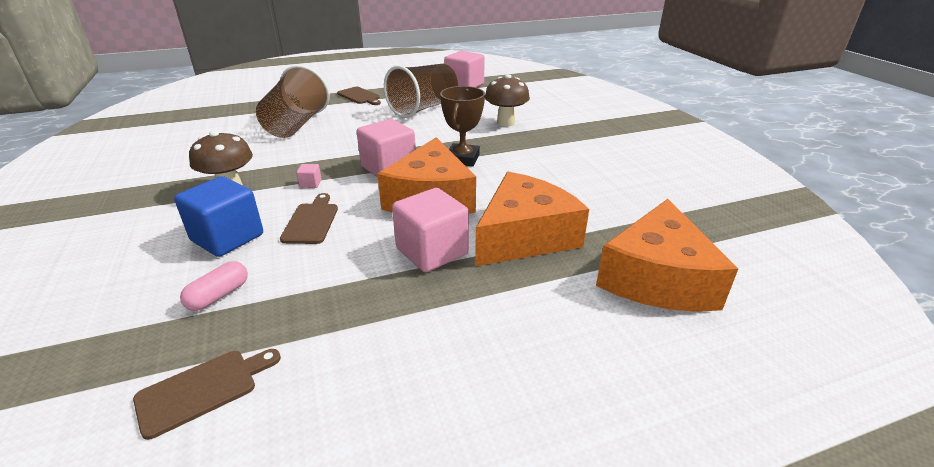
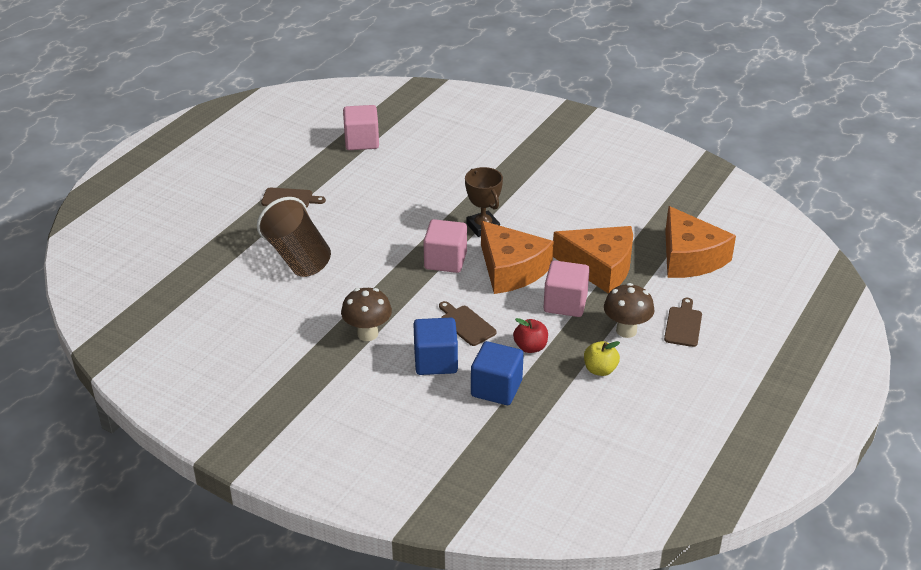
camera: 40 degrees left, 5 degrees up
(202, 389) = (568, 421): brown cutting board -> brown cutting board (683, 325)
(219, 295) = (496, 388): pink capsule -> blue cube
(310, 184) = (414, 300): pink cube -> none
(325, 274) = (530, 347): none -> red apple
(348, 347) = (600, 370): none -> yellow apple
(423, 108) = (372, 188): brown cup -> none
(505, 123) = (462, 174): brown mushroom -> brown mushroom (626, 330)
(524, 236) = (600, 267): orange cheese -> orange cheese turned 105 degrees clockwise

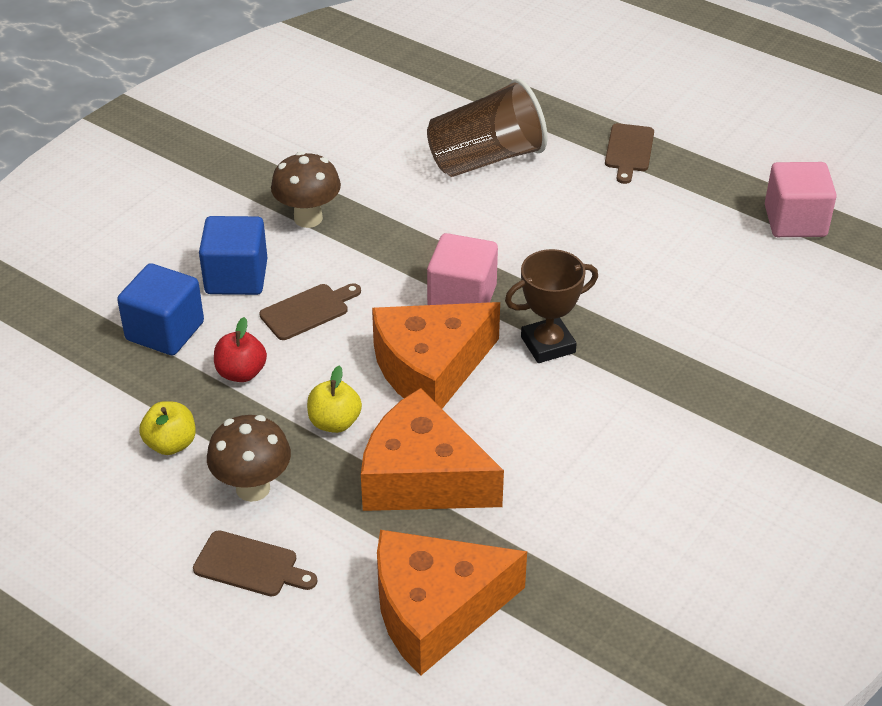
camera: 95 degrees right, 5 degrees up
(565, 303) = (334, 422): pink cube -> yellow apple
(600, 267) = (422, 477): orange cheese -> orange cheese turned 90 degrees clockwise

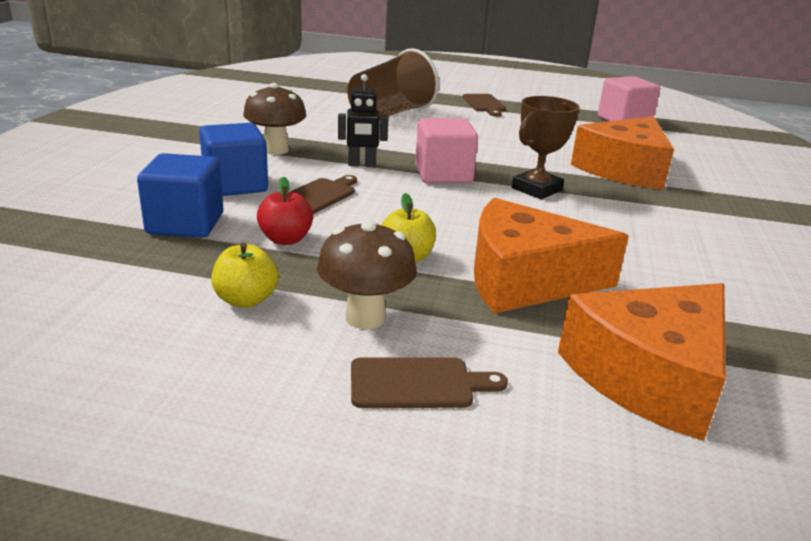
camera: 25 degrees left, 15 degrees down
(384, 263) = (362, 164): none -> black robot
(430, 368) = (458, 213): orange cheese -> orange cheese (624, 169)

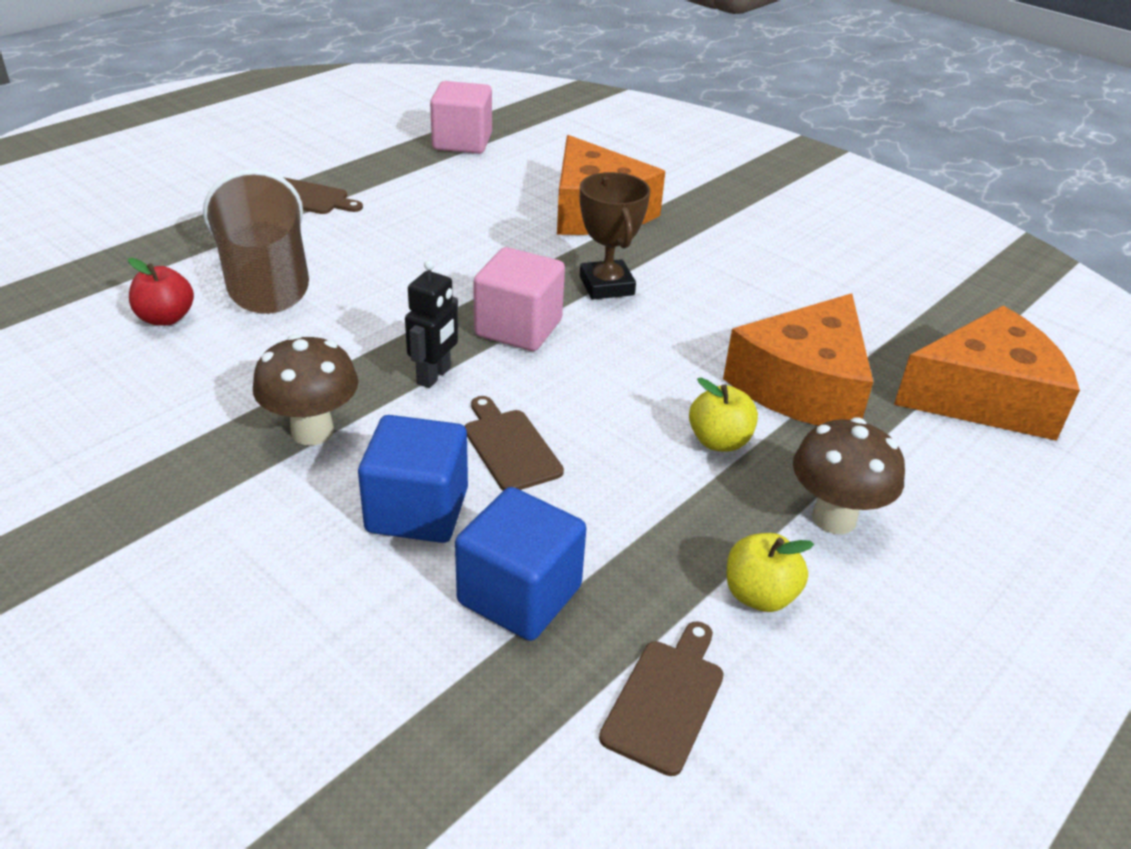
camera: 60 degrees left, 10 degrees up
(286, 239) = (622, 517): red apple -> red apple (166, 318)
(417, 383) = (959, 528): brown cutting board -> brown cutting board (666, 700)
(649, 376) = (984, 397): orange cheese -> orange cheese turned 90 degrees counterclockwise

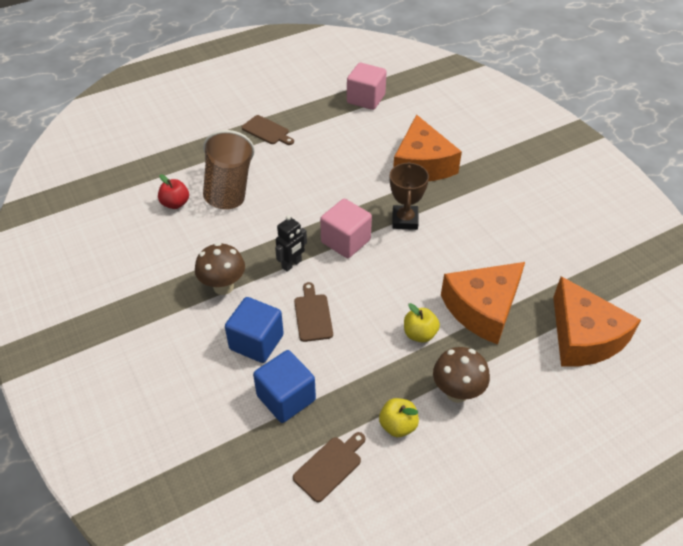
camera: 20 degrees right, 10 degrees up
(984, 397) = (583, 337): orange cheese -> orange cheese turned 60 degrees clockwise

